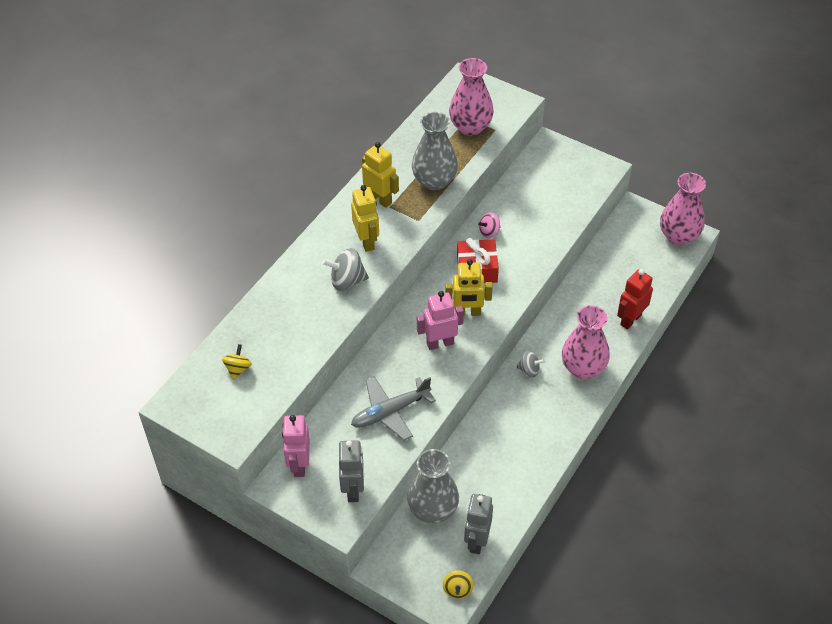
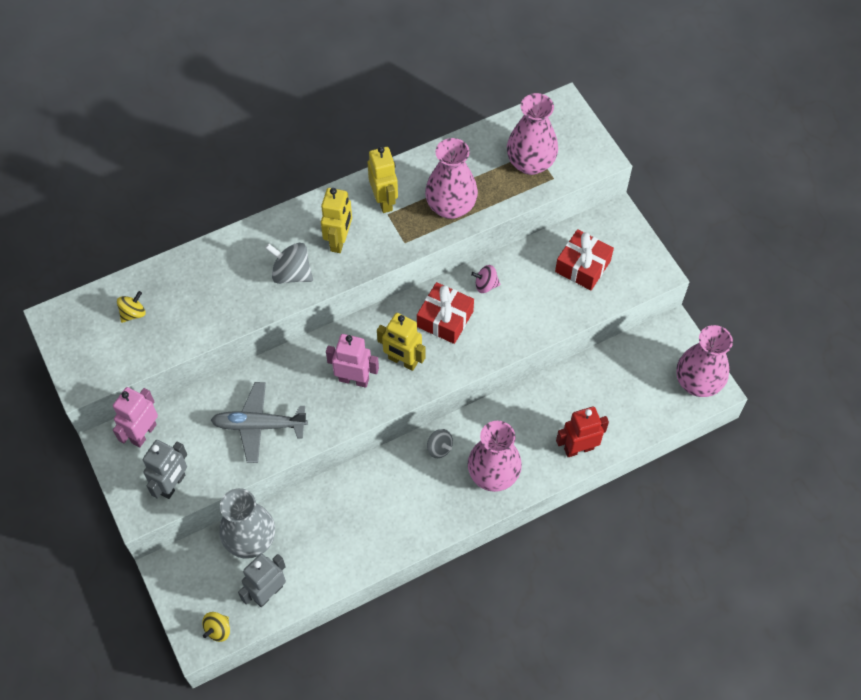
camera: 30 degrees right, 10 degrees up
(434, 181) = (451, 207): grey vase -> pink vase
(550, 187) = (582, 266): none -> red gift

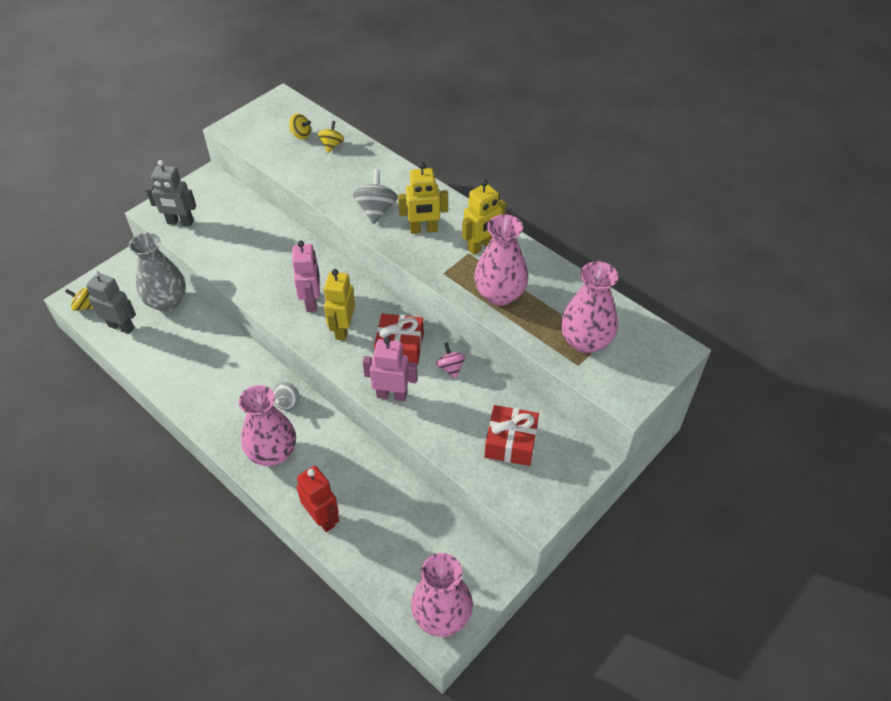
camera: 70 degrees right, 10 degrees down
(143, 433) = (220, 193): pink robot -> pink robot (391, 395)
(167, 288) = (332, 145): none -> yellow spinning top
(259, 425) = (247, 255): grey plane -> none

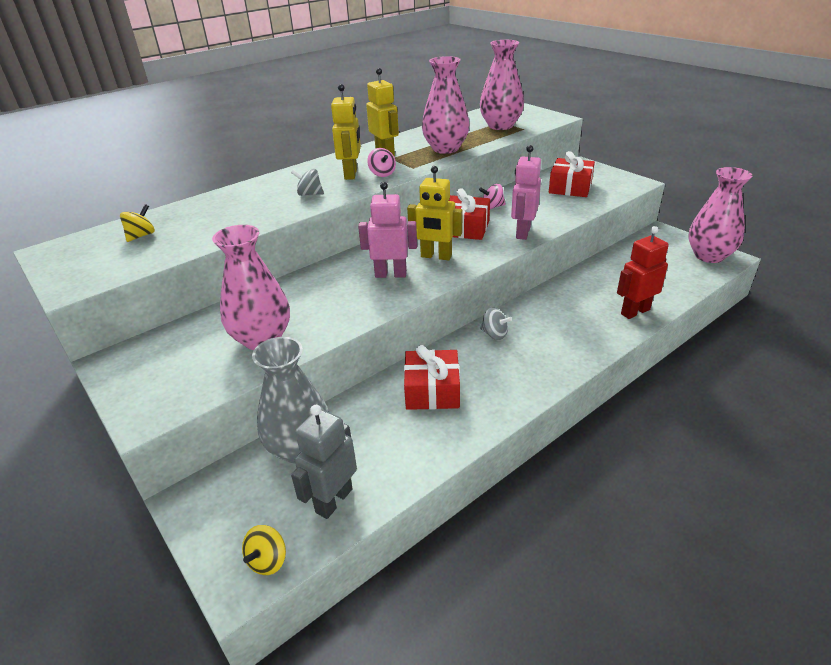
camera: 80 degrees left, 15 degrees down
(180, 222) = (191, 384): grey robot -> none
(217, 365) = (432, 390): none -> red gift
(273, 453) = (561, 343): pink vase -> pink vase (262, 339)
(332, 145) = (180, 217): yellow spinning top -> none
(376, 210) = (309, 194): grey spinning top -> grey spinning top, size x0.63
(425, 252) = (382, 174): none -> pink spinning top

